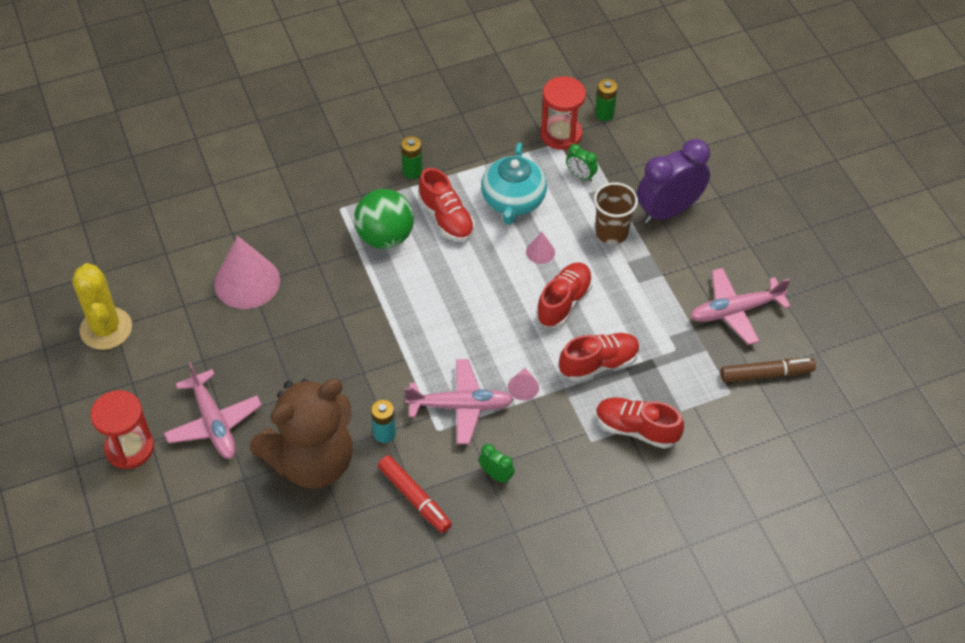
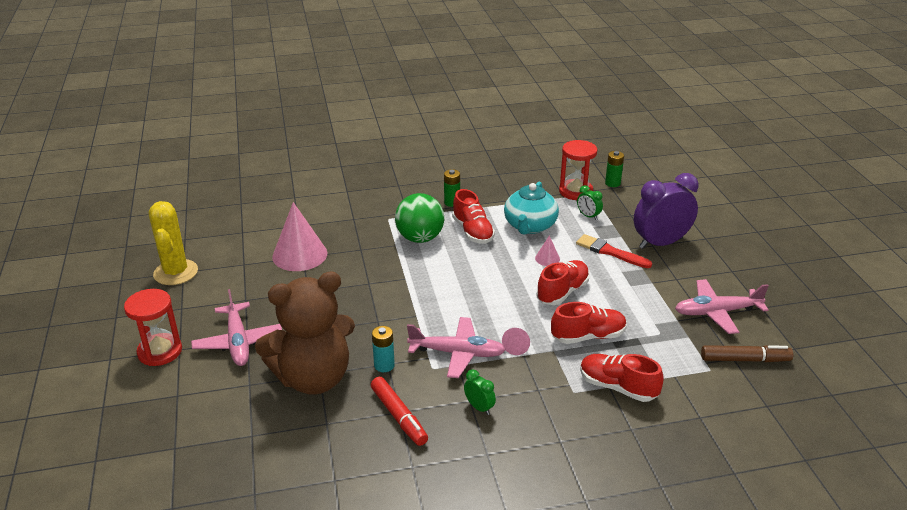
camera: 10 degrees right, 20 degrees down
(611, 232) = (610, 252): brown cup -> red brush

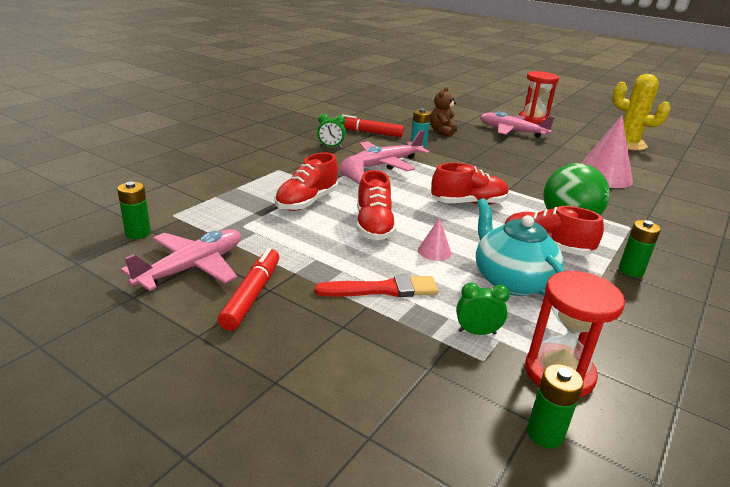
camera: 135 degrees right, 5 degrees down
(313, 378) = (442, 131): brown teddy bear -> brown teddy bear, size x0.44
(618, 387) = (247, 180): red shoe -> red shoe (468, 203)
(660, 243) = (335, 335): purple clock -> none
(689, 279) = (252, 295): none -> red marker
(745, 359) = (138, 233): brown marker -> green battery

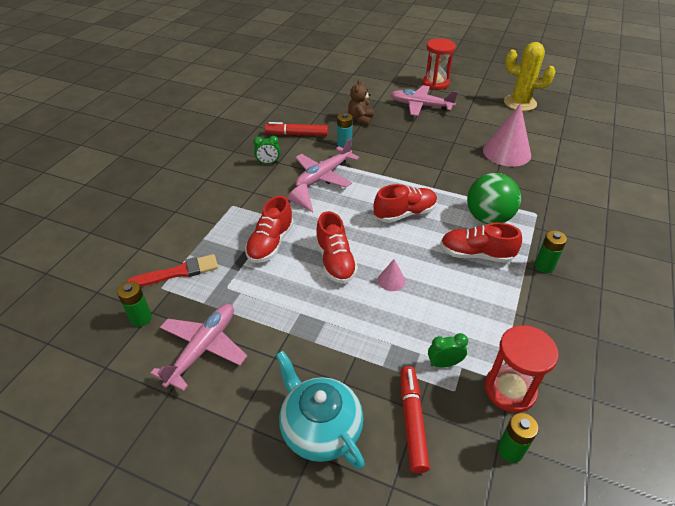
camera: 10 degrees left, 15 degrees up
(252, 295) = (263, 367): red marker -> red marker (412, 421)
(383, 289) = (363, 335): red brush -> red brush (178, 272)
(511, 281) = (458, 300): turquoise teapot -> turquoise teapot (320, 428)

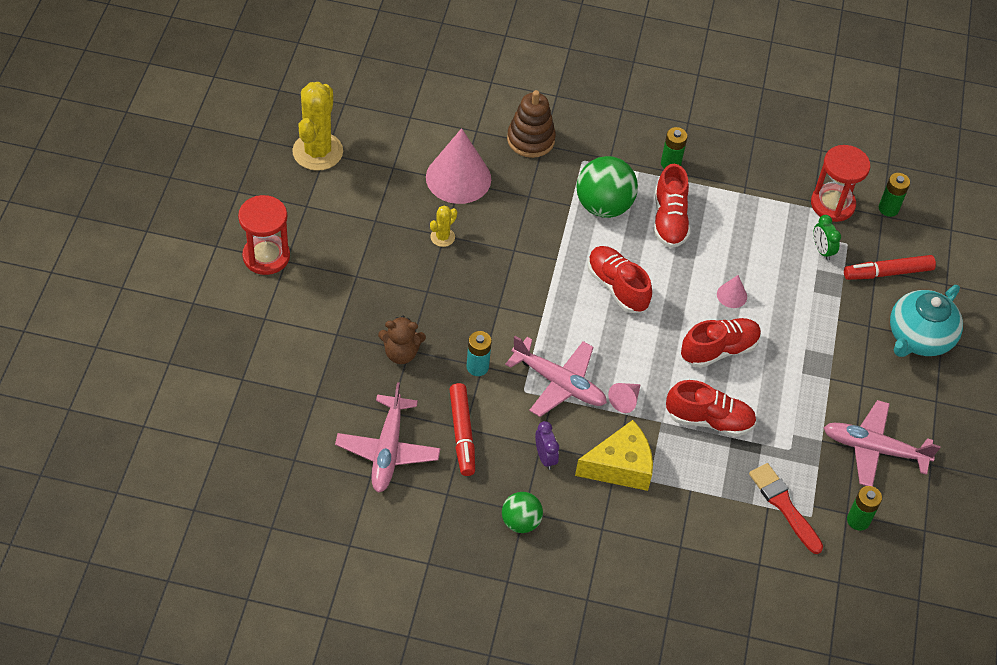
camera: 105 degrees left, 10 degrees up
(227, 148) = (520, 522): none -> green ball
(248, 193) = (620, 466): none -> yellow cheese
(268, 163) = (545, 457): green clock -> purple clock
(420, 106) = (346, 276): pink plane -> pink plane (388, 450)
(452, 141) = (442, 237): none -> yellow cactus
(553, 189) = (530, 139): none -> brown stacking toy

